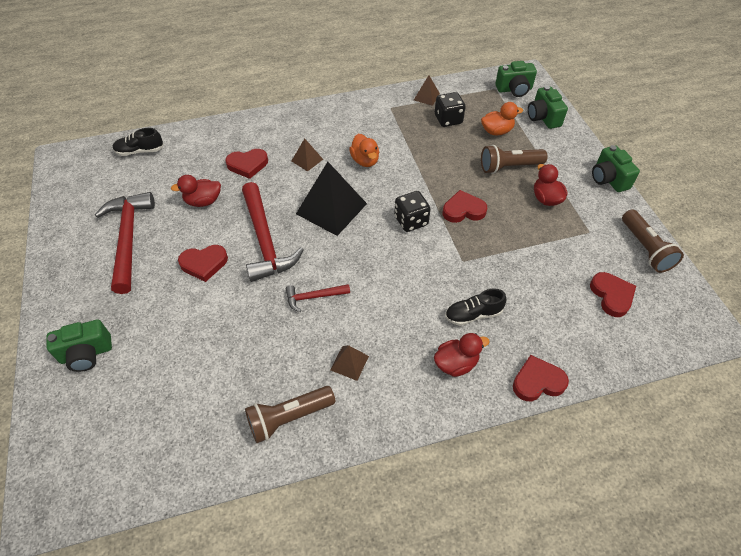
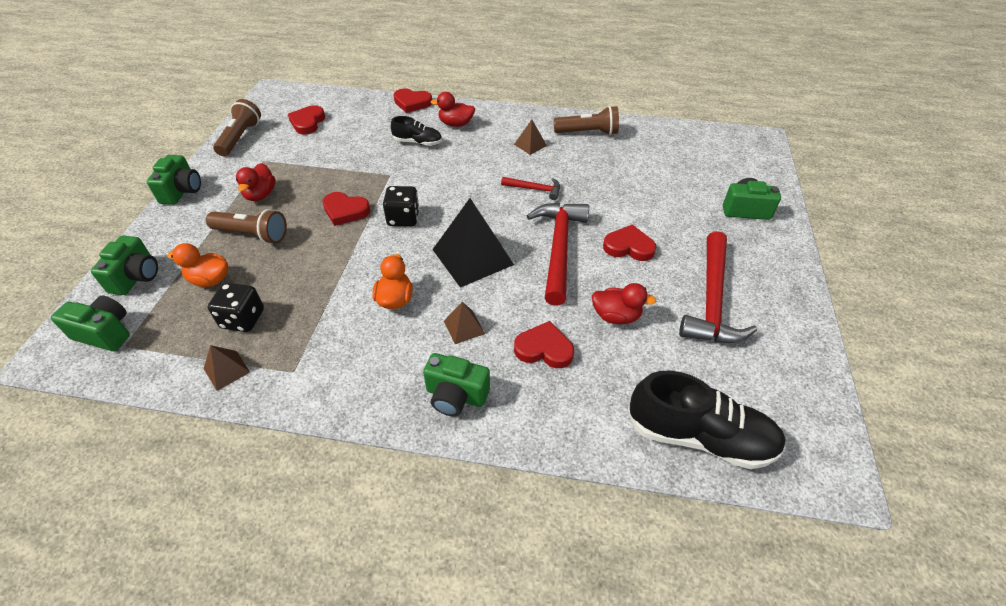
camera: 155 degrees left, 5 degrees down
(140, 151) = (699, 436): black shoe -> black shoe, size x1.84
(289, 126) = (456, 396): none -> green camera

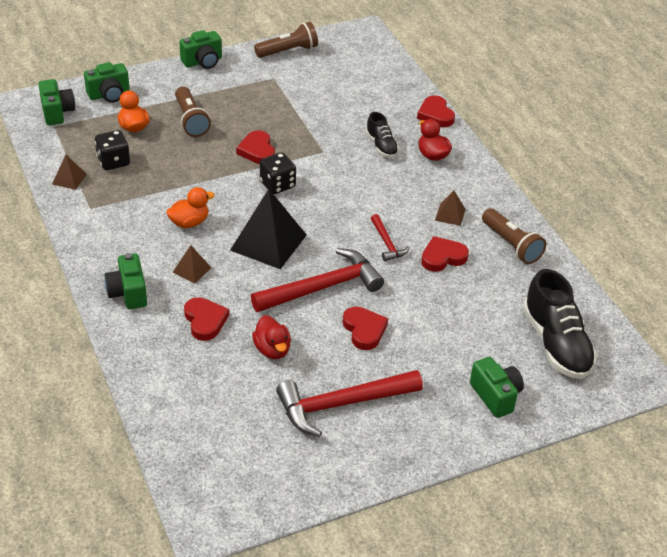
camera: 55 degrees right, 5 degrees down
(260, 195) = (234, 100): red duck -> none
(307, 122) = (343, 73): red heart -> red heart (443, 257)
(699, 436) = (187, 435): black shoe -> black shoe (556, 344)

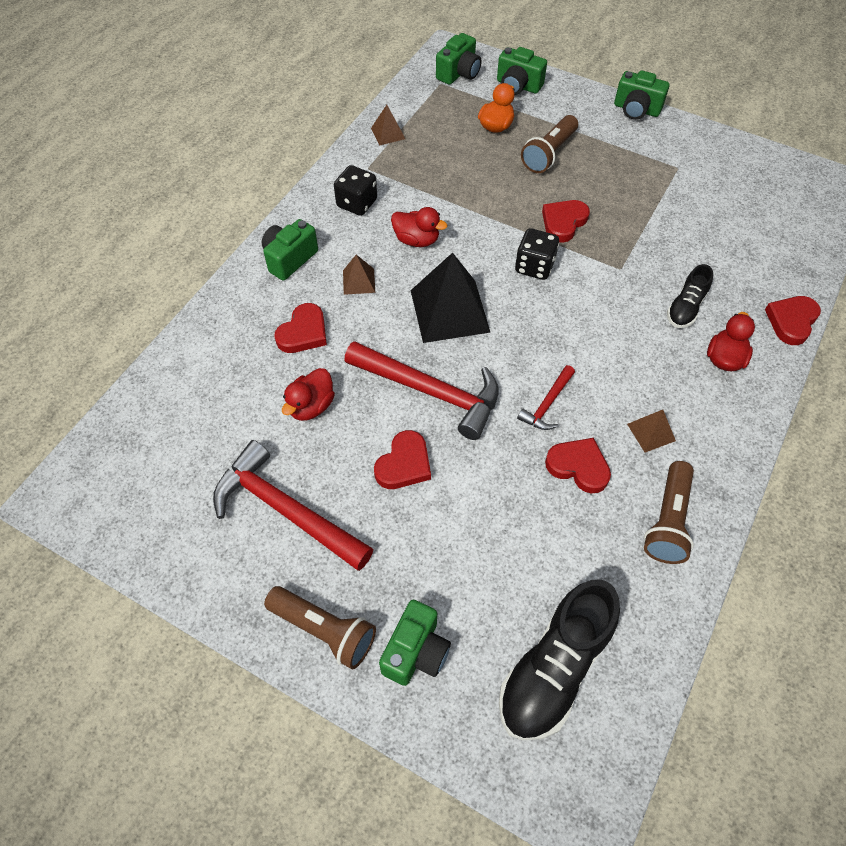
camera: 55 degrees right, 15 degrees up
(113, 161) = (438, 143): black dice -> black dice (357, 203)
(189, 222) = (416, 240): orange duck -> red duck
(288, 51) = (730, 152): brown flashlight -> brown flashlight (324, 630)

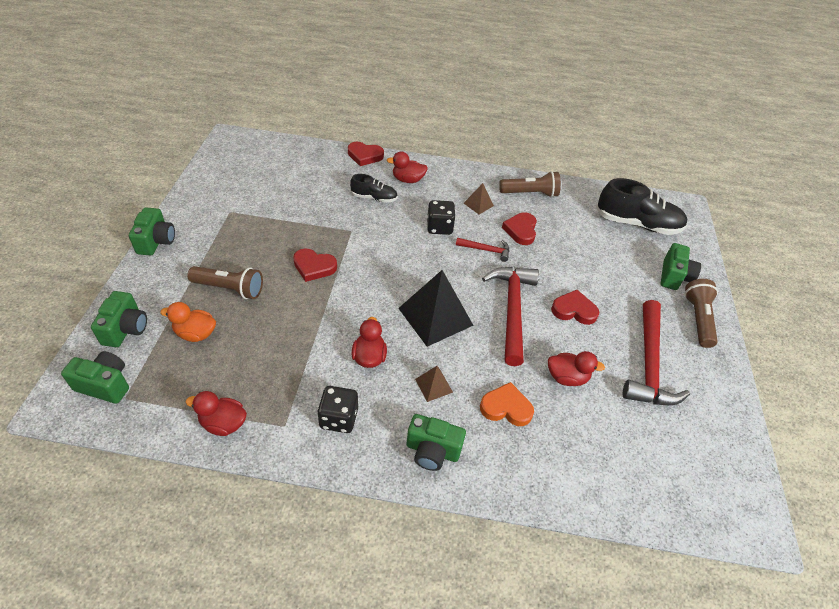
camera: 115 degrees left, 10 degrees down
(303, 332) = (506, 407): red heart -> orange heart
(388, 133) = (223, 423): brown pyramid -> red duck
(416, 651) = (674, 276): green camera -> green camera turned 105 degrees clockwise
(534, 266) = (368, 276): black dice -> black dice (439, 227)

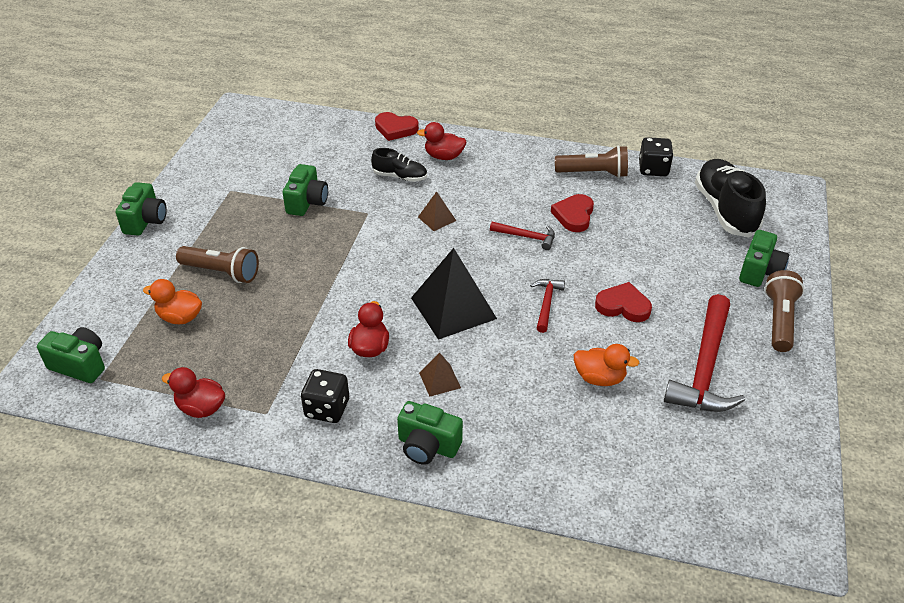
camera: 10 degrees right, 5 degrees down
(126, 329) = (105, 310): green camera -> green camera (307, 202)
(314, 267) = (319, 251): red heart -> none
(439, 227) = (474, 210): black dice -> black dice (653, 169)
(478, 204) = (526, 185): brown pyramid -> brown pyramid (437, 218)
(506, 407) = (520, 406): orange heart -> none
(512, 310) = (546, 304): red hammer -> red hammer, size x0.50
(567, 377) = (599, 378): red duck -> orange duck
(637, 224) = (725, 210): black shoe -> black shoe turned 120 degrees counterclockwise

